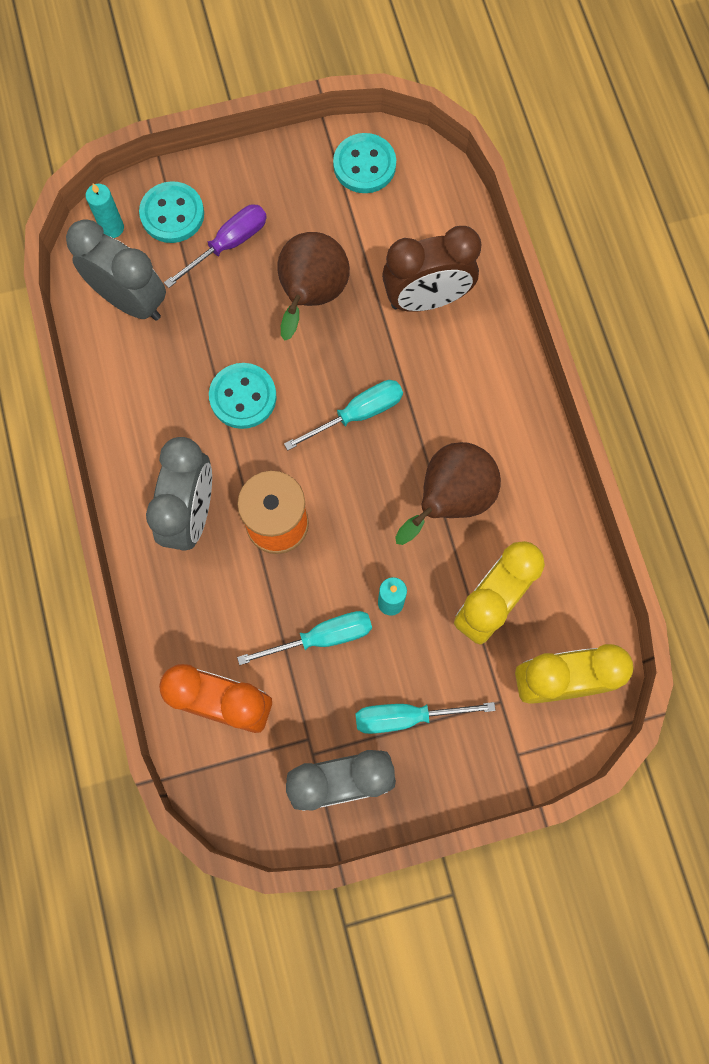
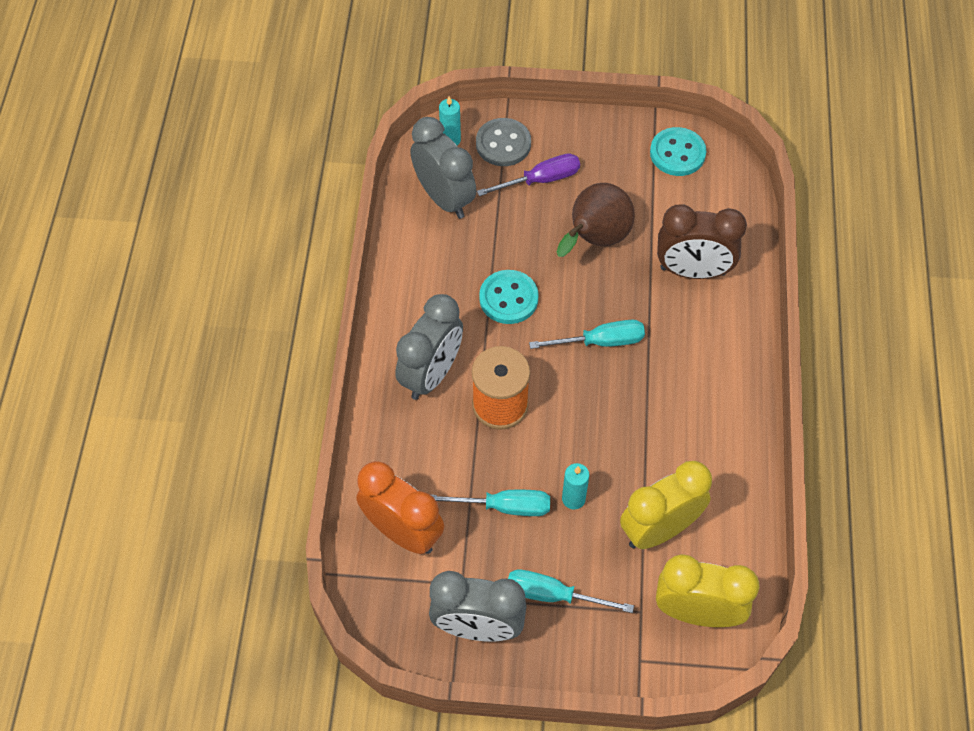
camera: 20 degrees right, 15 degrees down
(172, 214) = (503, 144): turquoise button -> grey button
(450, 499) = (655, 434): brown pear -> none

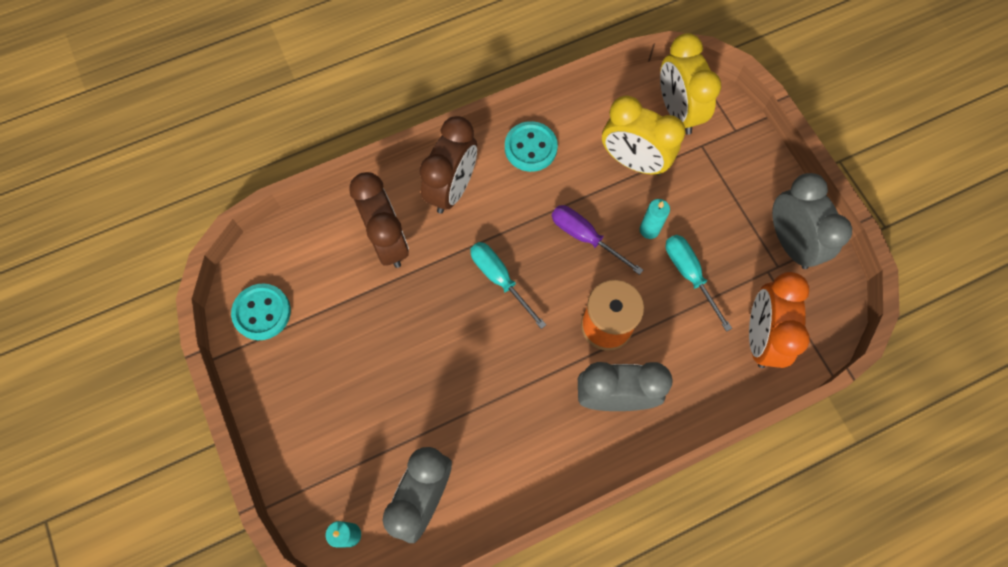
camera: 120 degrees left, 10 degrees up
(503, 144) = (329, 478): grey button -> none
(508, 298) = (501, 375): turquoise button -> turquoise button (530, 148)
(540, 180) = (355, 418): purple screwdriver -> purple screwdriver (585, 237)
(553, 595) = (731, 205): turquoise screwdriver -> none
(595, 239) = (397, 335): brown pear -> none
(720, 348) = (452, 189): none -> brown clock

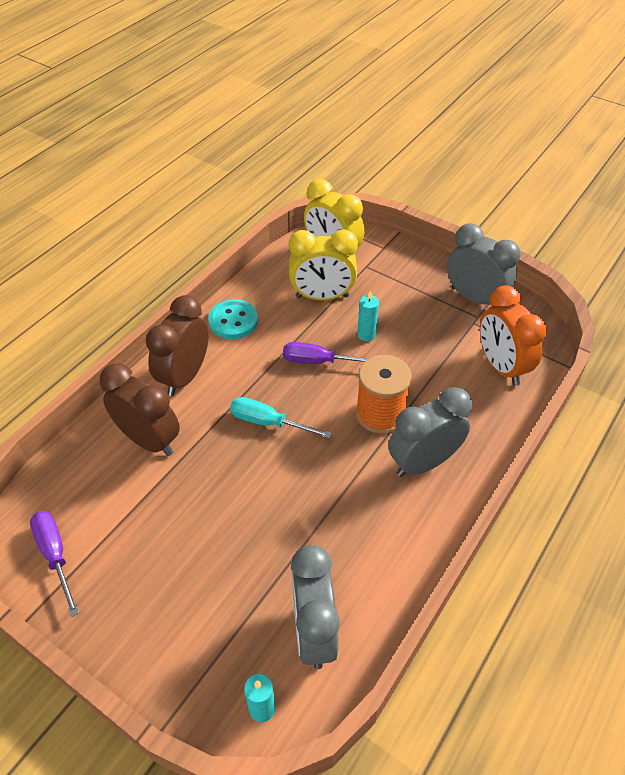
camera: 30 degrees left, 20 degrees down
(262, 312) = (55, 555): turquoise button -> purple screwdriver
(452, 189) = (184, 376): brown clock -> brown clock turned 150 degrees counterclockwise
(689, 275) = (418, 350): turquoise screwdriver -> none

